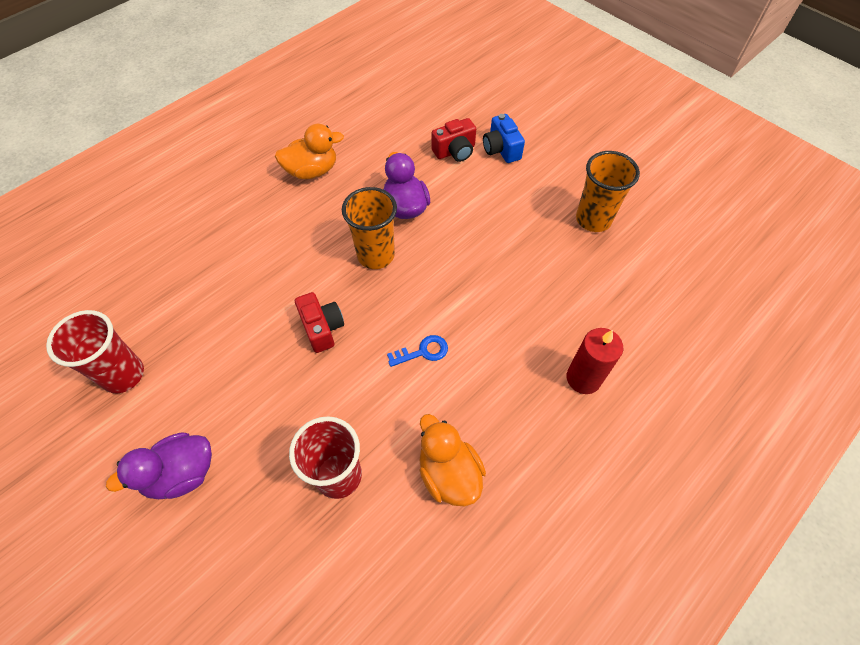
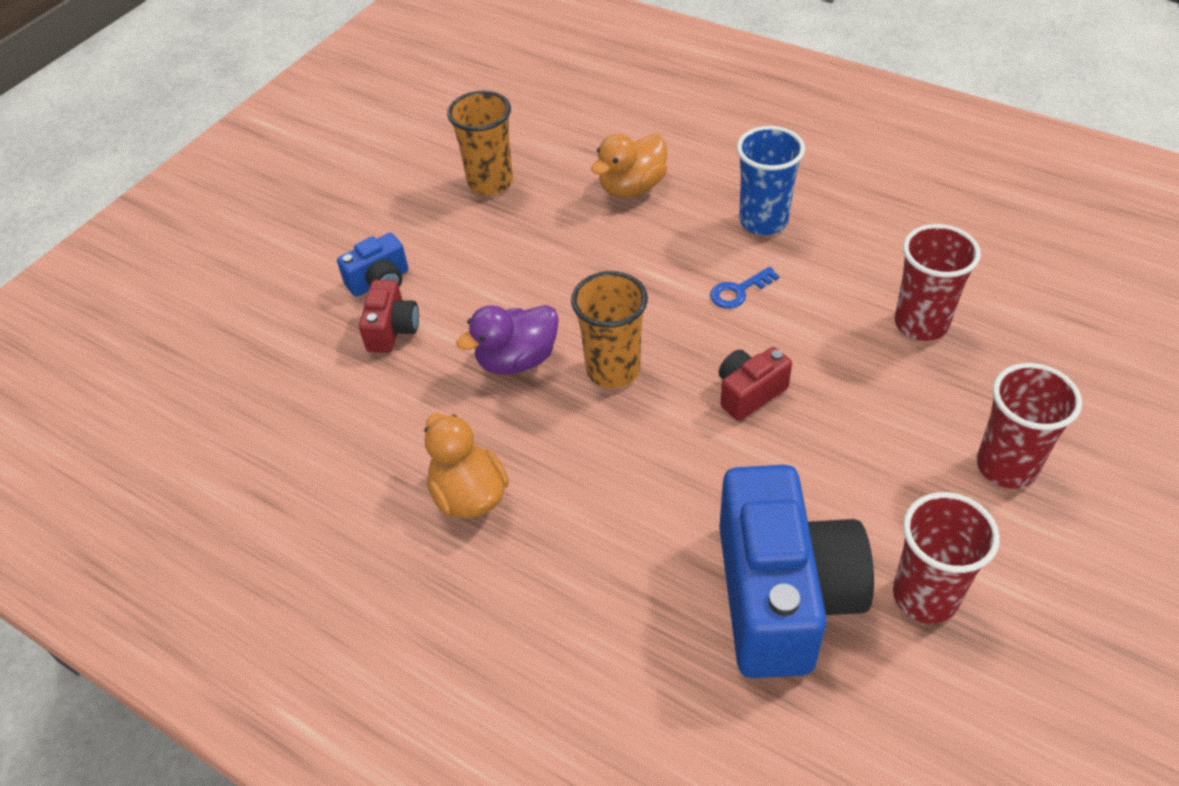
camera: 100 degrees left, 10 degrees down
(168, 299) = (782, 596): none -> blue camera
(181, 474) = (1006, 466): purple duck -> red cup
(422, 352) = (739, 291): blue key -> blue key turned 90 degrees counterclockwise
(449, 473) = (868, 241): orange duck -> orange duck (632, 187)
(455, 151) = (392, 330): red camera -> red camera turned 45 degrees clockwise
(499, 395) = (763, 221): none -> blue cup
(583, 378) = (713, 166): red candle -> none

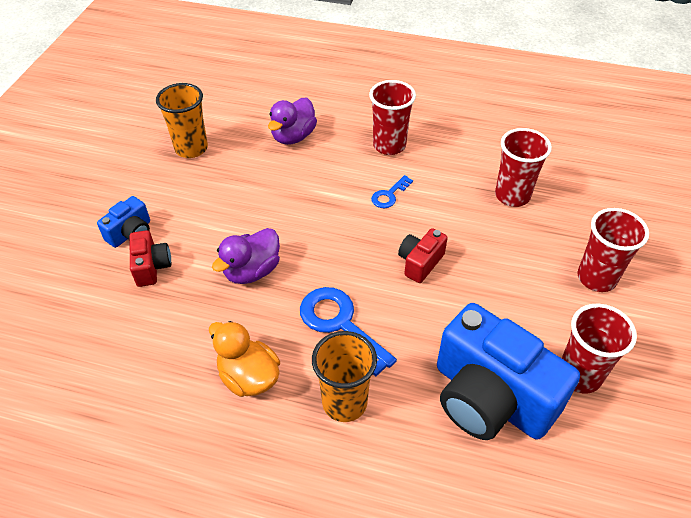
camera: 20 degrees left, 0 degrees up
(610, 454) = (340, 325): none -> blue key
(613, 370) = (322, 265): orange cup -> orange cup (344, 403)
(632, 187) = (293, 136): orange duck -> purple duck
(763, 221) = (389, 145): blue cup -> red cup
(782, 596) = (490, 397): blue camera -> blue camera turned 150 degrees clockwise

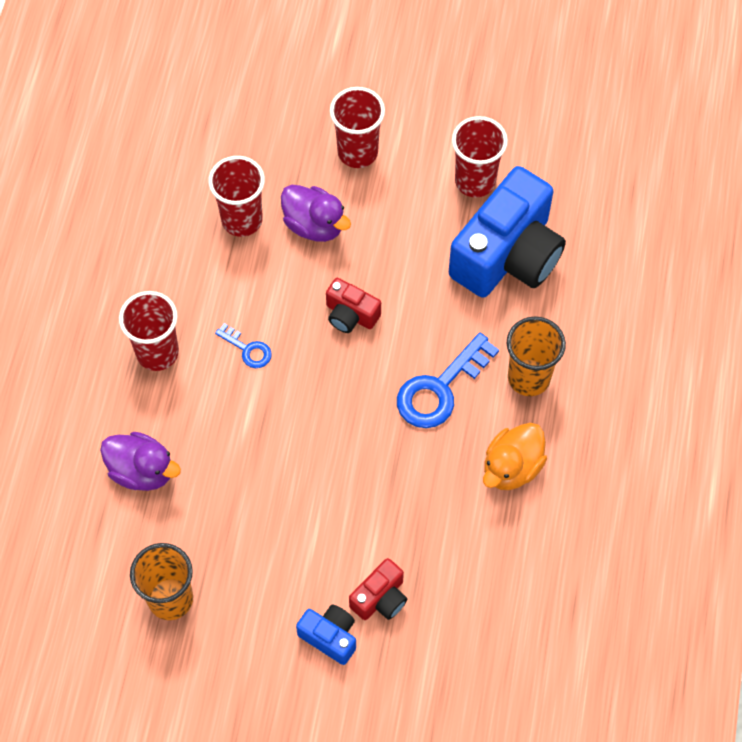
camera: 95 degrees left, 15 degrees up
(151, 267) = (380, 598): red camera -> red camera turned 150 degrees clockwise
(252, 271) = (377, 486): purple duck -> purple duck (314, 225)

